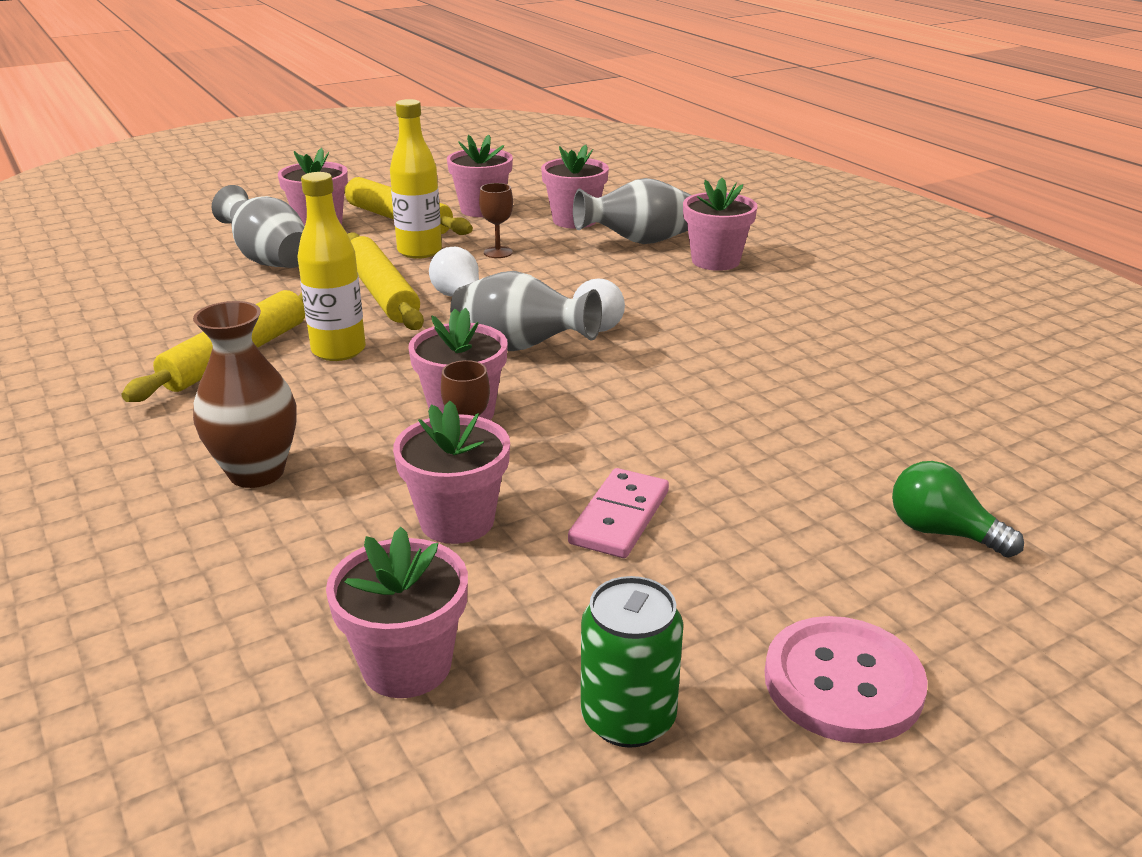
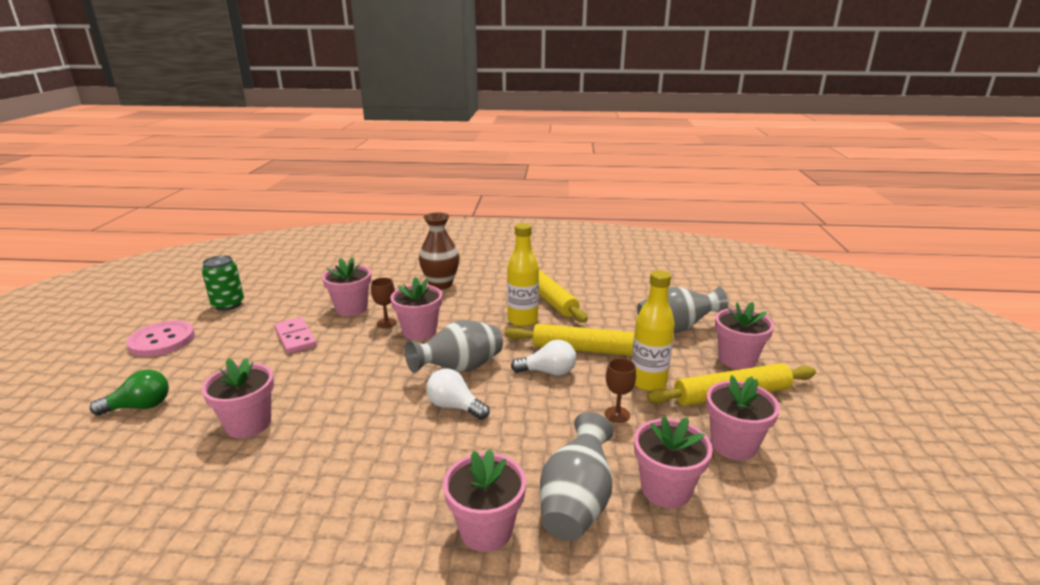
camera: 125 degrees right, 5 degrees down
(407, 665) = (306, 284): pink flower pot -> pink flower pot (248, 424)

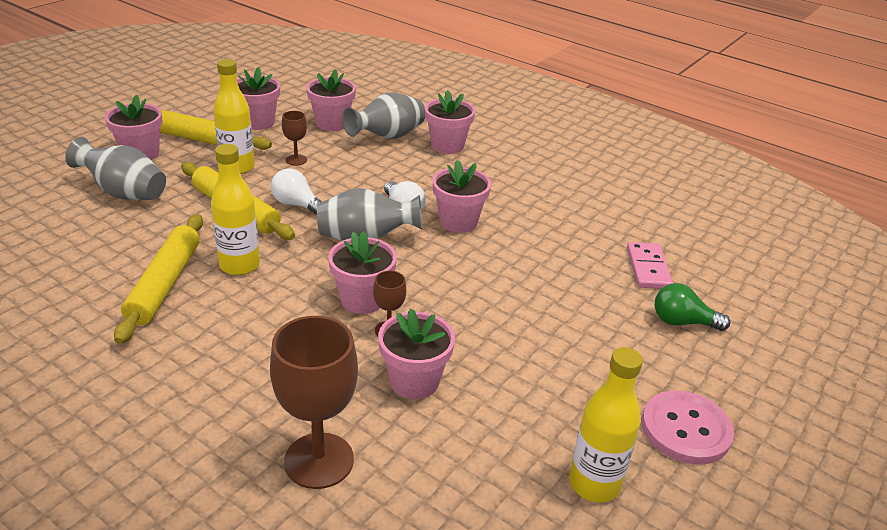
camera: 150 degrees left, 10 degrees up
(228, 305) = (594, 484): green can -> yellow bottle
(248, 424) = (577, 262): pink flower pot -> pink flower pot (458, 222)
(295, 338) = (509, 354): pink domino -> pink domino (648, 268)
(377, 274) = (319, 460): none -> brown goblet
(440, 284) = (254, 377): brown vase -> none

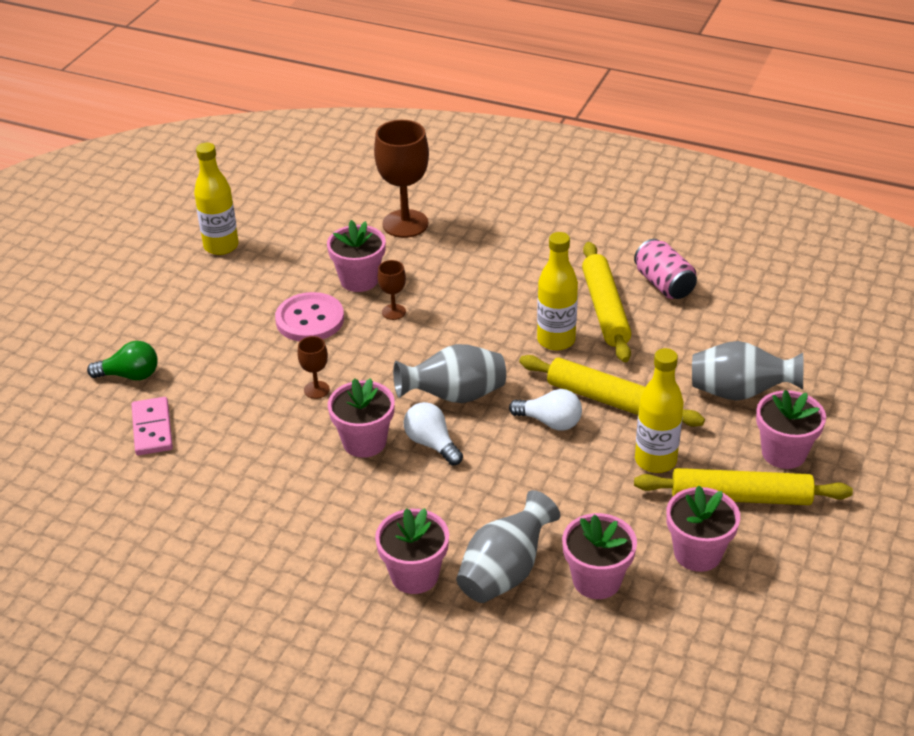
camera: 170 degrees right, 5 degrees up
(77, 296) = (664, 284): none -> pink can
(296, 160) = (597, 491): brown goblet -> brown goblet (316, 390)
(362, 299) = (427, 333): pink flower pot -> none
(685, 429) = (149, 289): pink button -> pink button (310, 319)

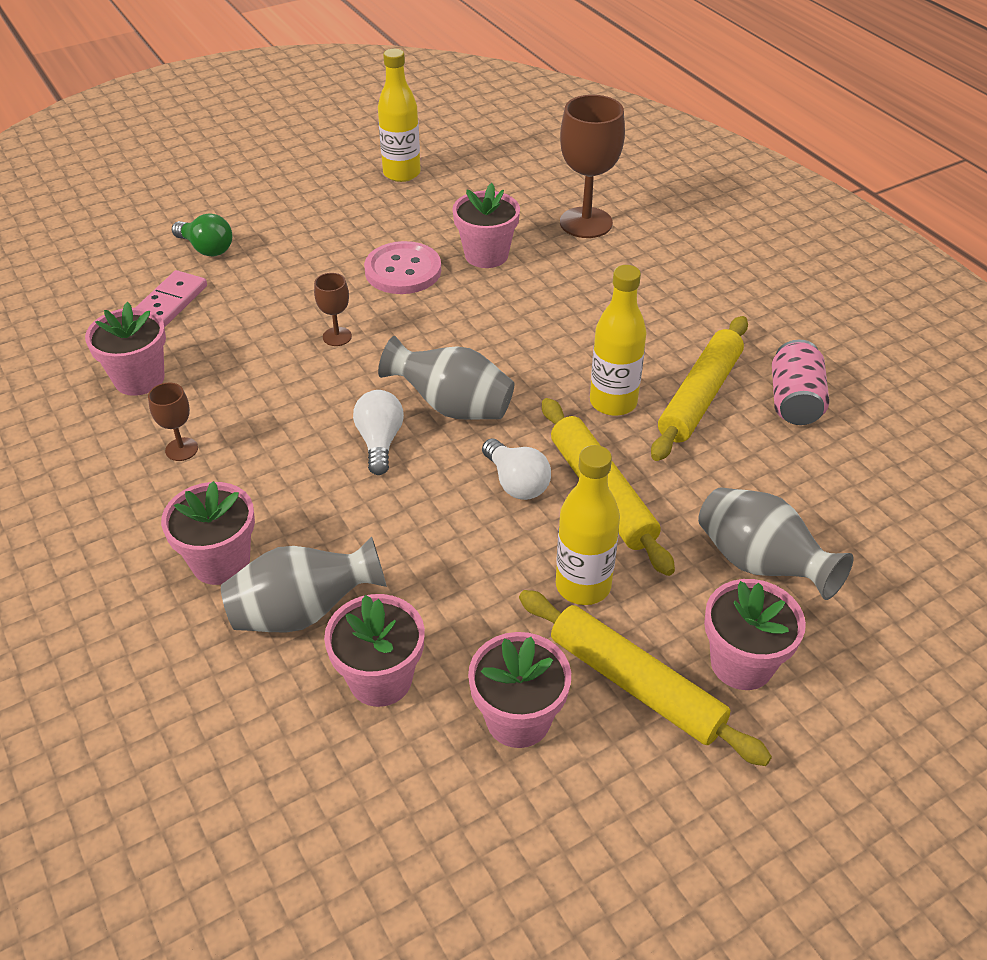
camera: 35 degrees right, 5 degrees up
(364, 442) = (323, 407): pink flower pot -> pink flower pot (139, 379)
(393, 312) = (485, 299): brown goblet -> brown goblet (181, 449)

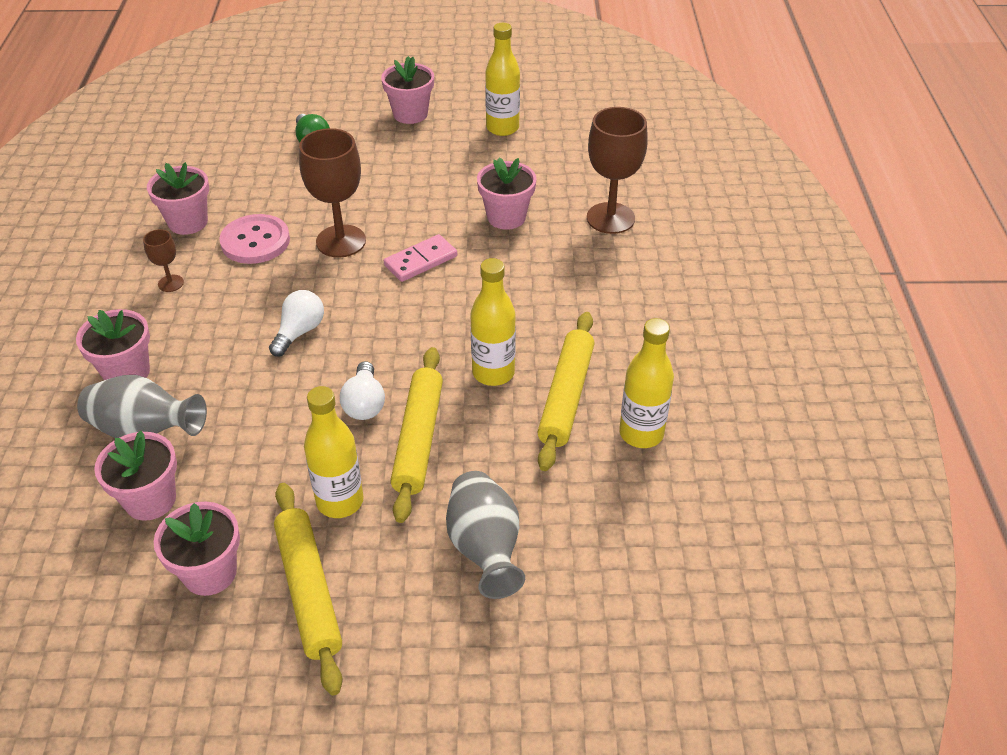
camera: 30 degrees right, 0 degrees up
(171, 302) = (254, 173): pink domino -> pink domino (421, 261)
(337, 336) = (341, 241): brown goblet -> brown goblet, size x2.05
(403, 270) = (433, 207): pink button -> pink button (255, 241)
(452, 407) = (372, 327): grey vase -> none
(699, 396) = (566, 396): yellow rolling pin -> yellow rolling pin turned 45 degrees counterclockwise
(741, 663) = (398, 615): pink flower pot -> pink flower pot (410, 114)
(794, 401) = (641, 433): pink can -> yellow bottle

